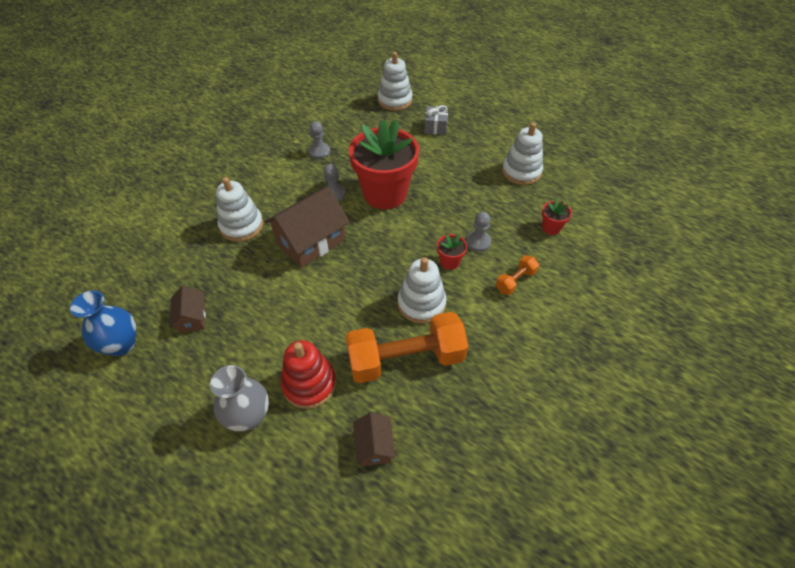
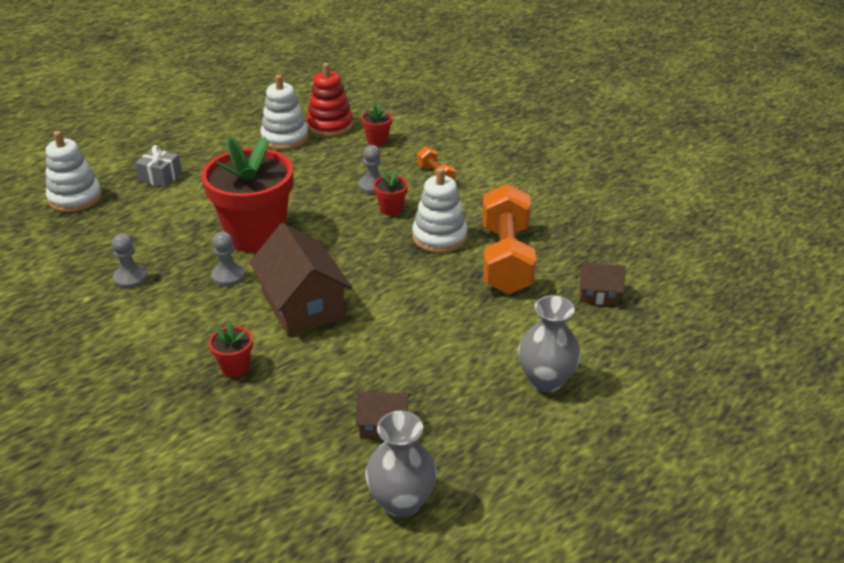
camera: 75 degrees left, 15 degrees down
(121, 344) = (401, 501): blue vase -> grey vase
(241, 226) = (235, 367): white stacking toy -> red flower pot
(309, 384) = (516, 329): red stacking toy -> red stacking toy (330, 125)

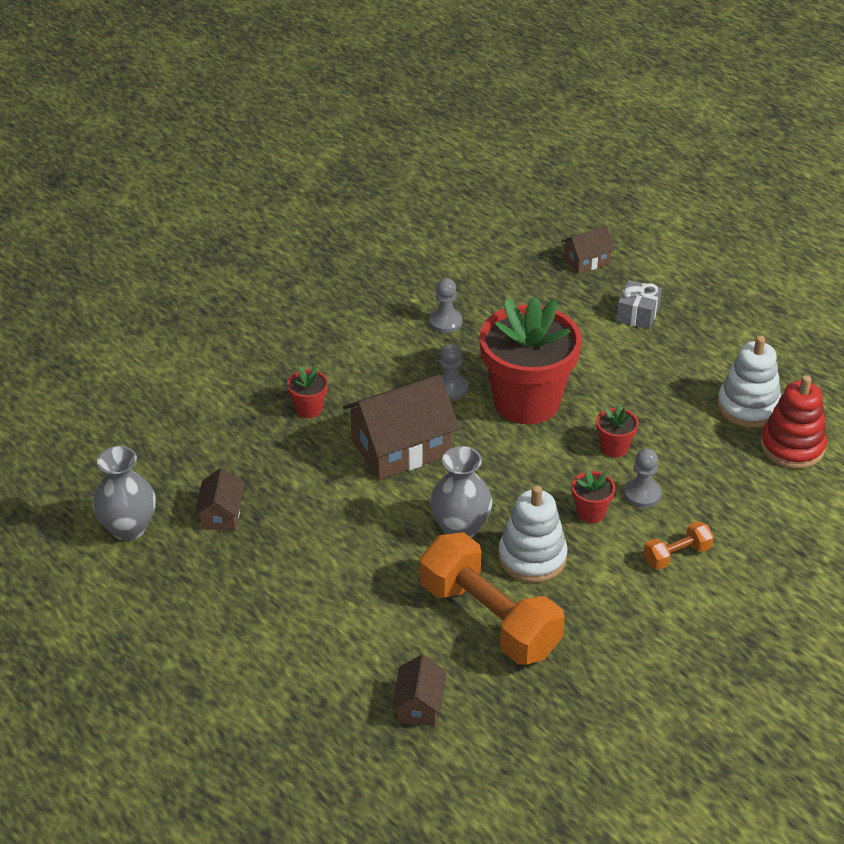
camera: 90 degrees right, 5 degrees up
(75, 198) = (586, 261): white stacking toy -> brown house
(377, 140) = (760, 495): red flower pot -> red flower pot (614, 447)
(506, 259) = (489, 619): orange dumbbell -> orange dumbbell turned 45 degrees clockwise
(546, 380) = (272, 640): grey vase -> grey vase (460, 528)

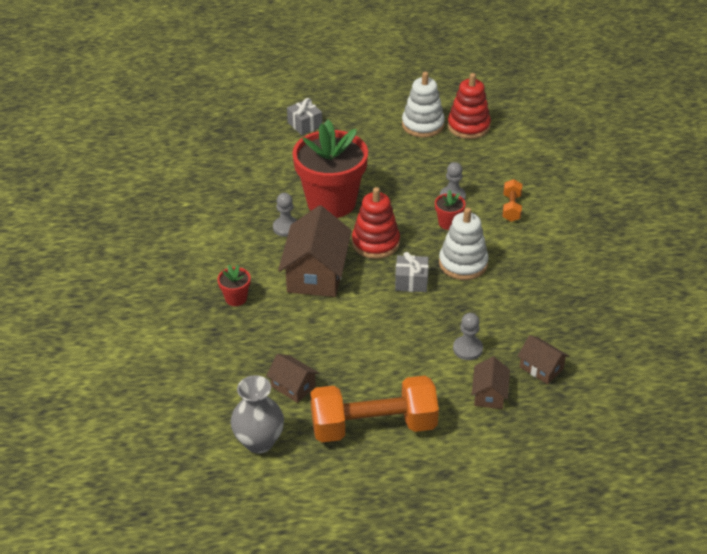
camera: 55 degrees left, 0 degrees up
(445, 322) = (223, 201): grey pawn -> grey pawn (467, 349)
(460, 528) = (411, 281): grey vase -> grey gift
(489, 619) = (497, 305): orange dumbbell -> orange dumbbell (373, 426)
(495, 469) = (375, 243): none -> red stacking toy
(586, 261) = (235, 120): brown house -> brown house (489, 394)
(614, 447) = (405, 188): red flower pot -> none

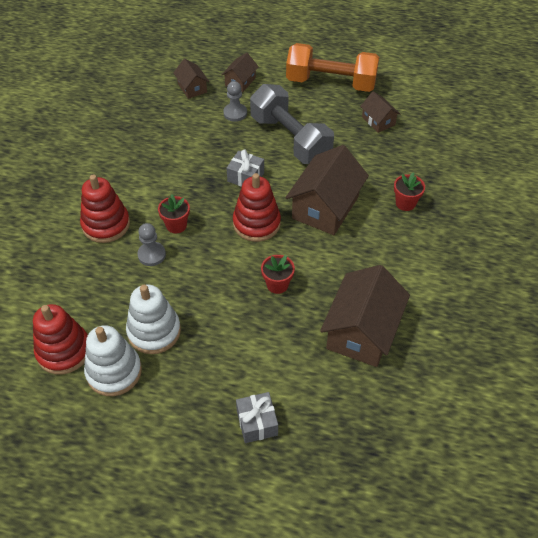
camera: 160 degrees left, 10 degrees up
(247, 189) = (361, 331): none -> brown house
(259, 441) = (413, 93): grey vase -> none
(286, 227) = (336, 266): grey pawn -> none
(331, 202) = (277, 284): red flower pot -> red flower pot, size x0.41
(387, 335) = (290, 139): none -> grey dumbbell
(463, 263) = (191, 181): white stacking toy -> white stacking toy (154, 331)
(511, 208) = (106, 224): orange dumbbell -> red stacking toy

